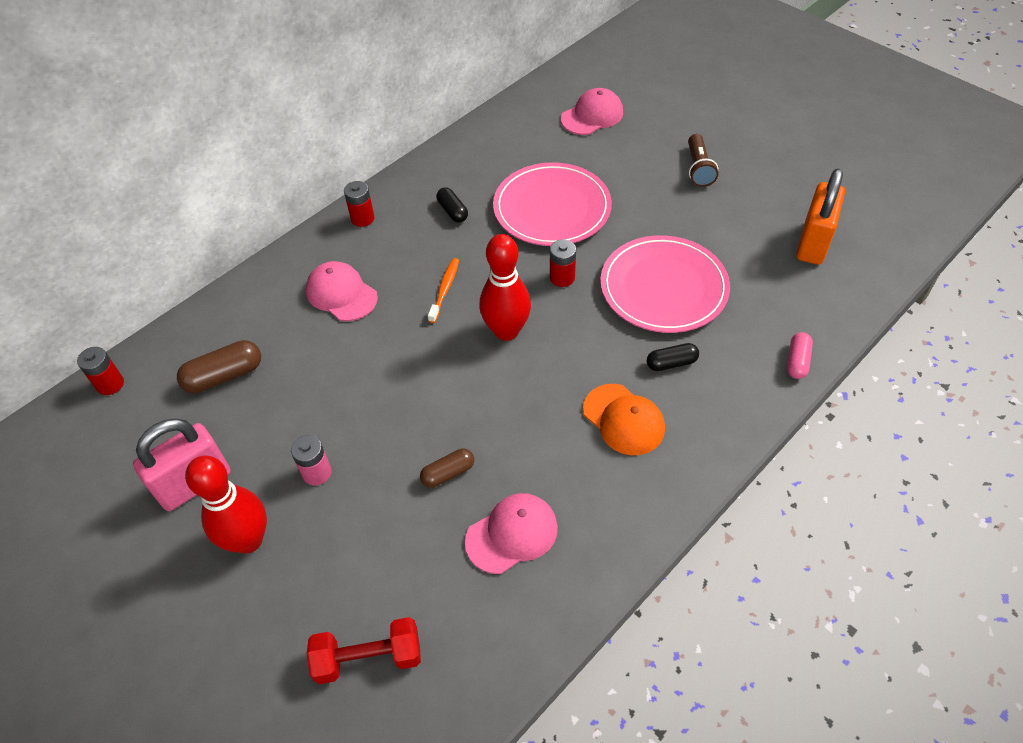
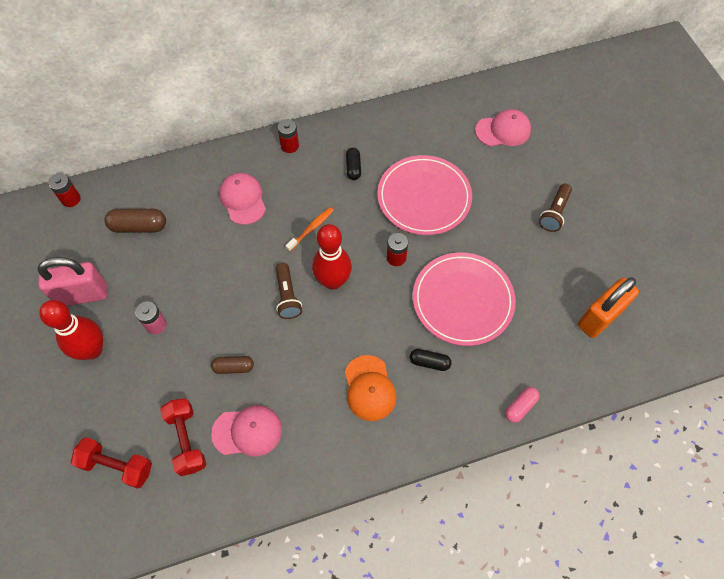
camera: 25 degrees right, 10 degrees up
(442, 582) = (187, 440): none -> red dumbbell
(463, 369) = (287, 296): none -> brown flashlight

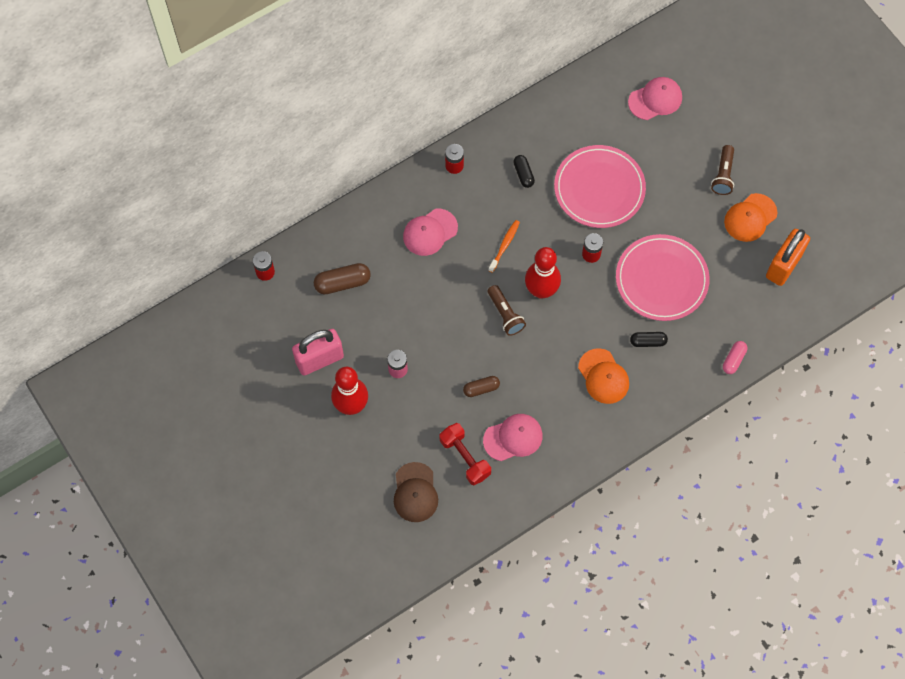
camera: 15 degrees left, 5 degrees up
(117, 466) = (415, 492): red dumbbell -> brown cap
(243, 199) = (430, 232): pink cap -> pink cap turned 90 degrees counterclockwise
(573, 260) = (750, 218): none -> orange cap

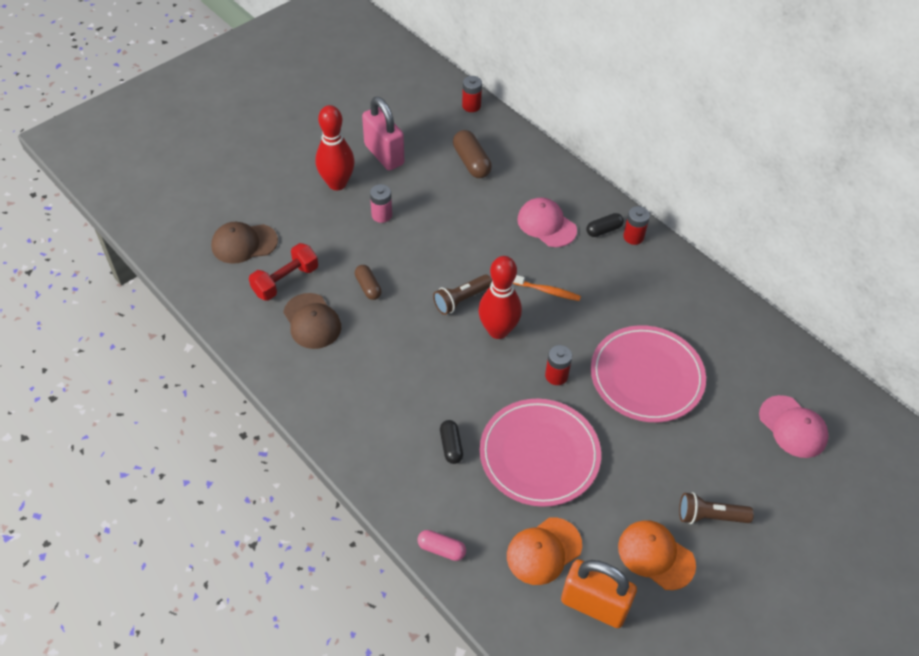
camera: 80 degrees right, 15 degrees down
(513, 438) = (312, 321): pink cap -> brown cap
(523, 174) = (642, 300): black capsule -> black capsule (603, 230)
(603, 376) = (398, 402): orange cap -> orange cap (543, 551)

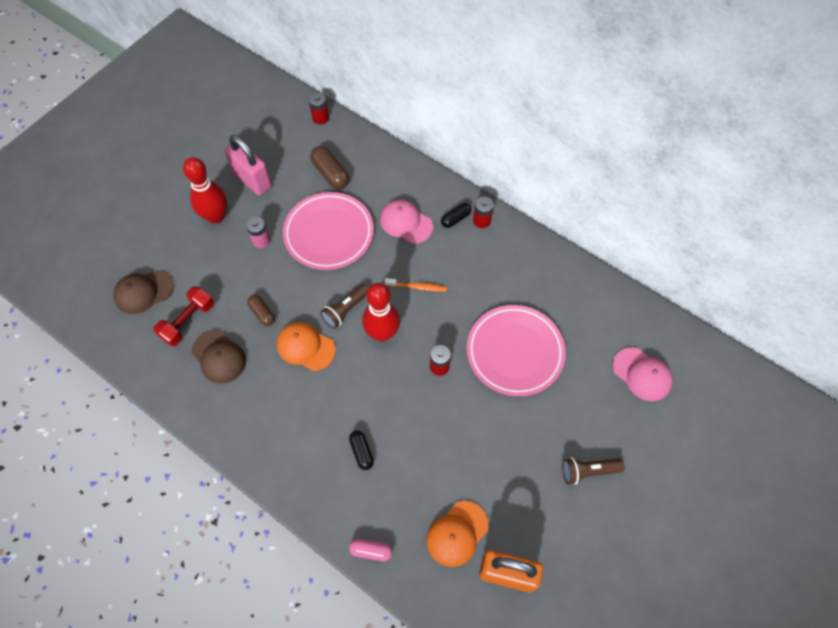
camera: 10 degrees left, 10 degrees up
(539, 454) = (438, 444): pink plate -> pink plate (329, 233)
(656, 555) = (550, 517): orange cap -> orange cap (305, 347)

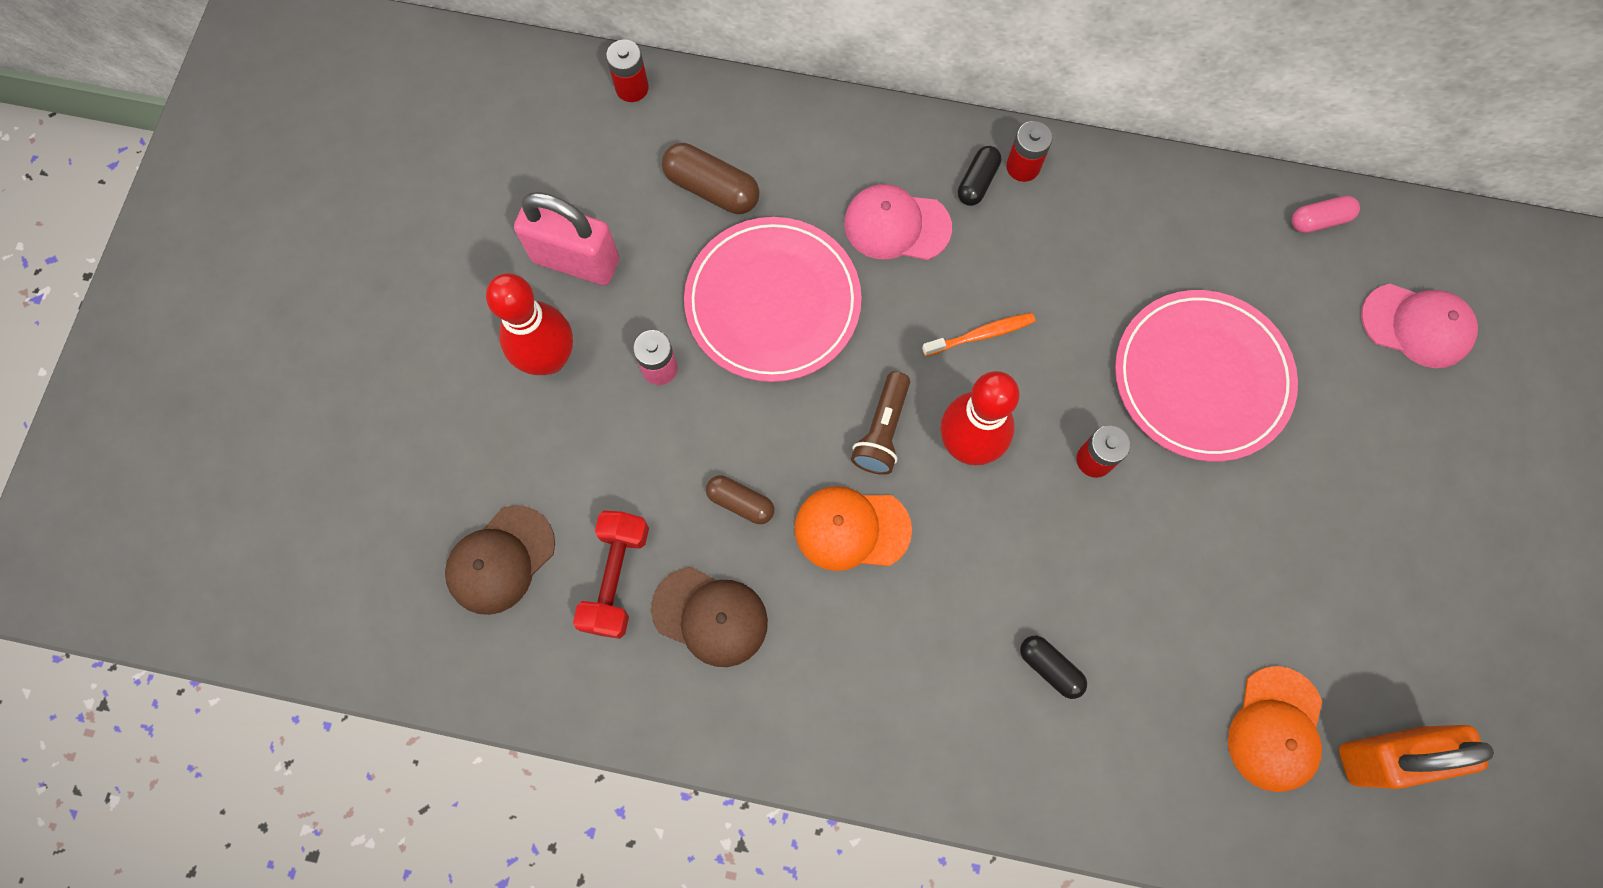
camera: 25 degrees left, 10 degrees up
(371, 551) = (1157, 826): pink capsule -> pink capsule (1319, 220)
(588, 471) = (1419, 527): brown flashlight -> none

